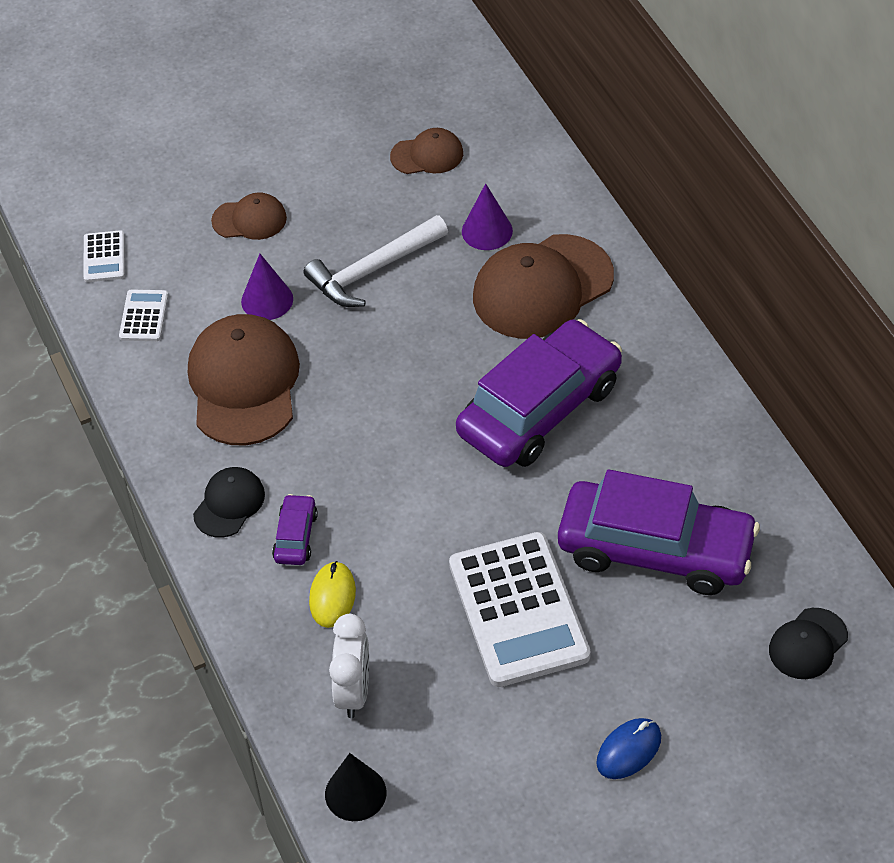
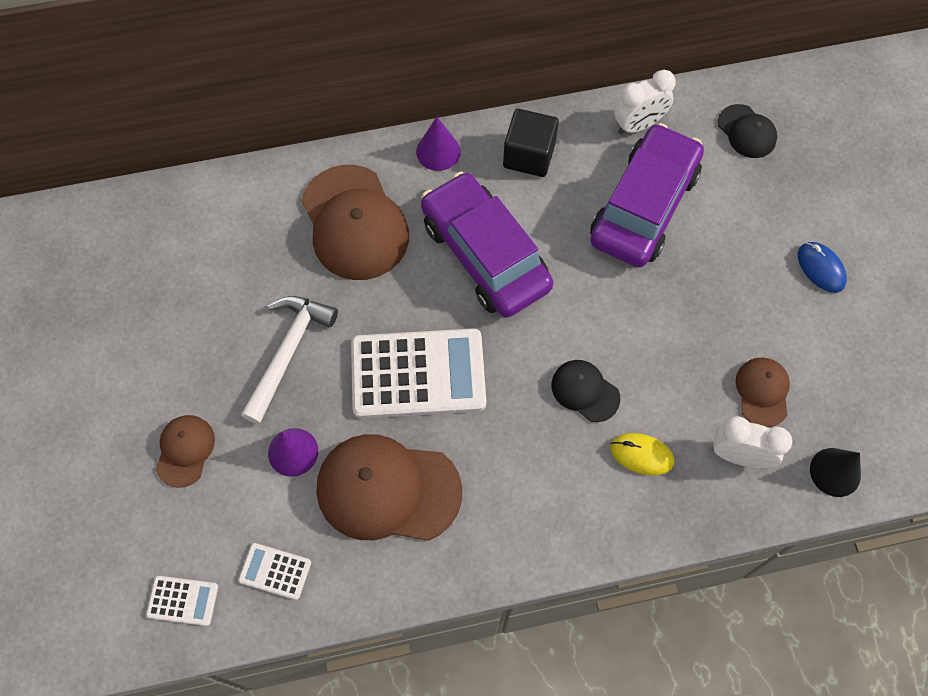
camera: 80 degrees left, 15 degrees up
(229, 504) = (523, 525): black cap -> black cap (585, 391)
(295, 536) = (572, 474): purple car -> none
(373, 270) = (288, 353): white hammer -> white hammer turned 135 degrees counterclockwise
(427, 155) = (164, 280): brown cap -> brown cap (762, 392)
(487, 231) = (275, 251): purple cone -> purple cone (438, 151)
(518, 610) = (682, 315): white calculator -> white calculator (418, 374)
(687, 424) = (529, 155): none -> black cube
(772, 525) = (638, 125): none -> white clock

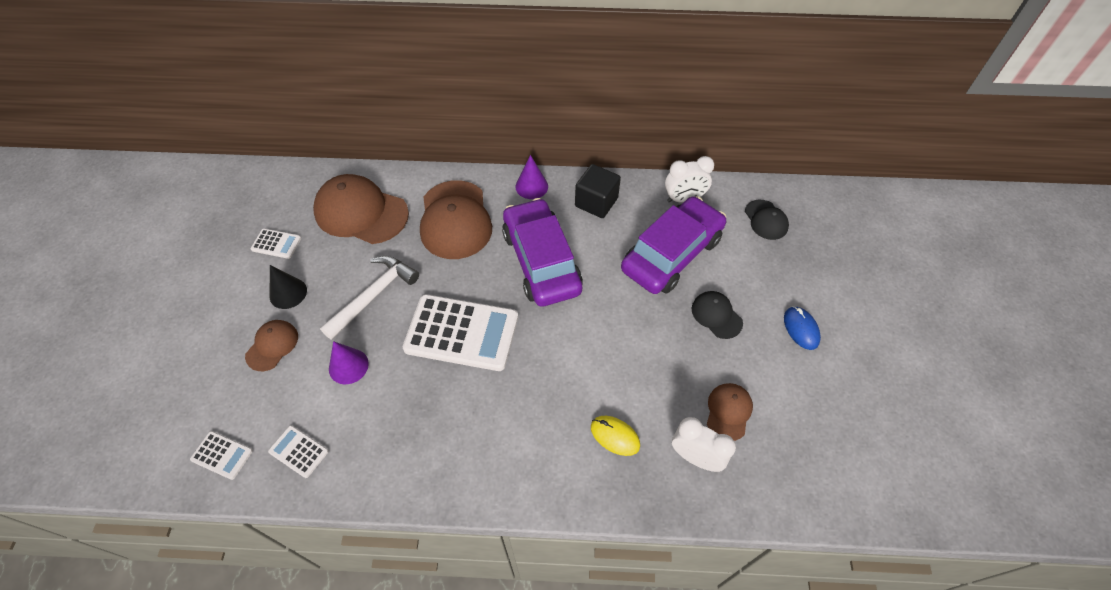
camera: 15 degrees right, 10 degrees down
(129, 313) = (276, 244): none -> white calculator
(388, 489) = (407, 412): brown cap -> brown cap (361, 212)
(585, 391) = (585, 376): black cap -> black cap (716, 315)
(835, 472) = (774, 492): black cone -> black cone (288, 293)

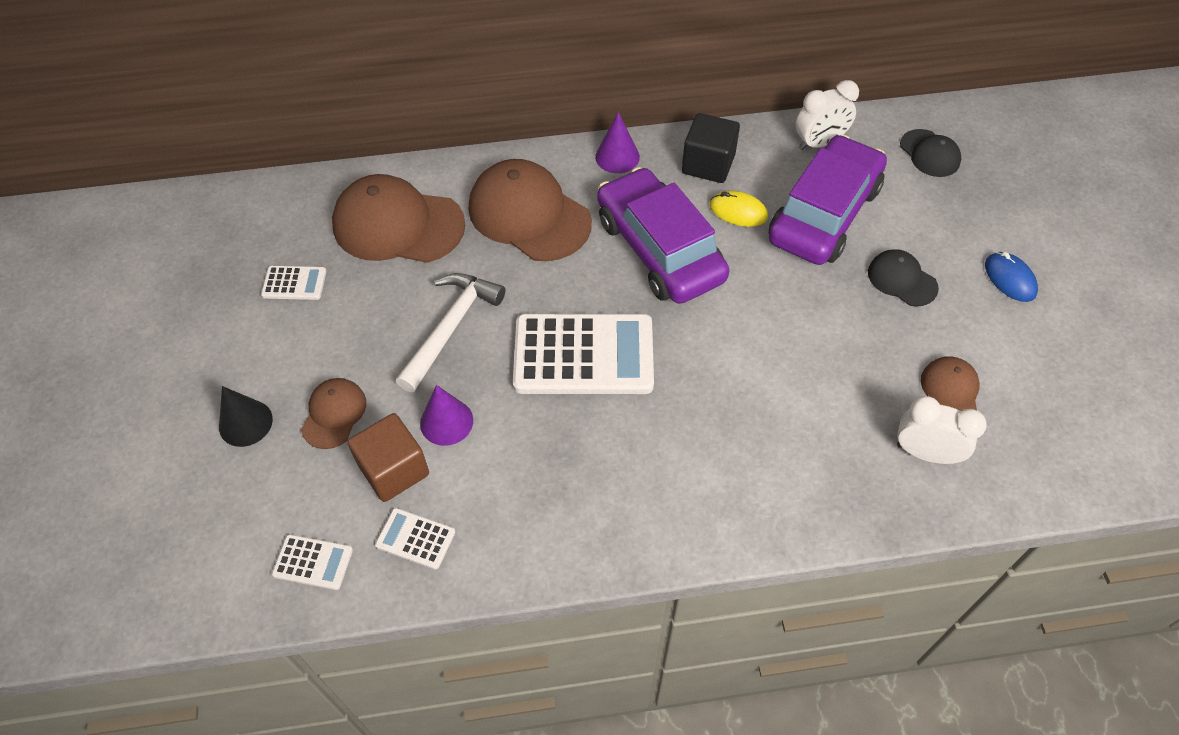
camera: 10 degrees left, 0 degrees up
(288, 293) = (332, 344): black cone -> black cone (245, 423)
(300, 396) = (394, 470): none -> brown cube
(455, 220) = (529, 215): brown cap -> brown cap turned 150 degrees clockwise
(615, 436) = (818, 446): yellow mouse -> yellow mouse (738, 211)

